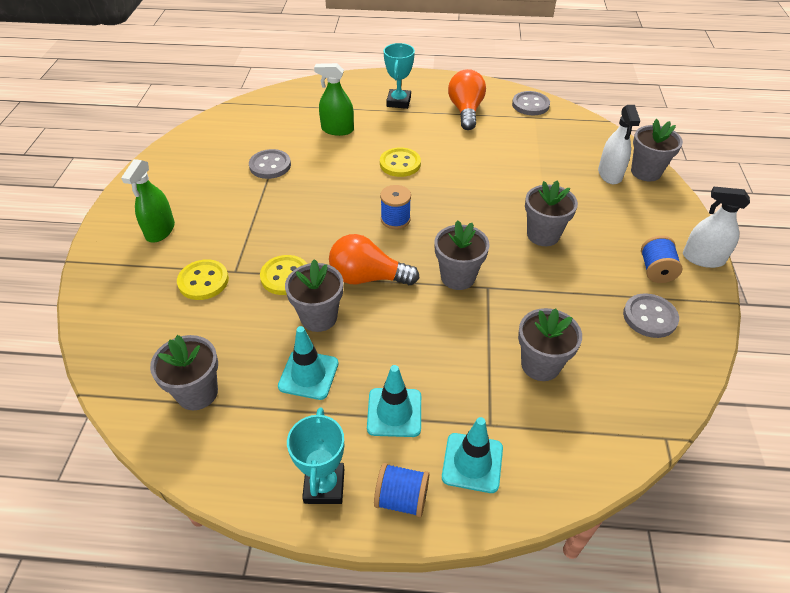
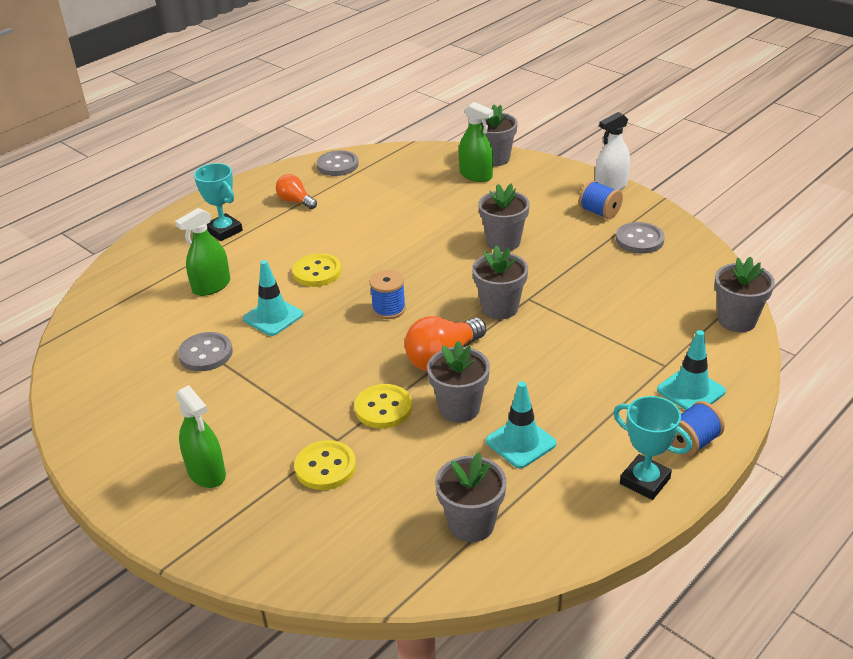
camera: 50 degrees left, 10 degrees down
(394, 412) = (608, 409): turquoise traffic cone -> turquoise traffic cone (273, 317)
(466, 111) = (295, 201): orange light bulb -> orange light bulb, size x0.62
(540, 365) = (633, 312): grey flower pot -> grey flower pot (737, 320)
(610, 174) = (476, 175): white spray bottle -> green spray bottle

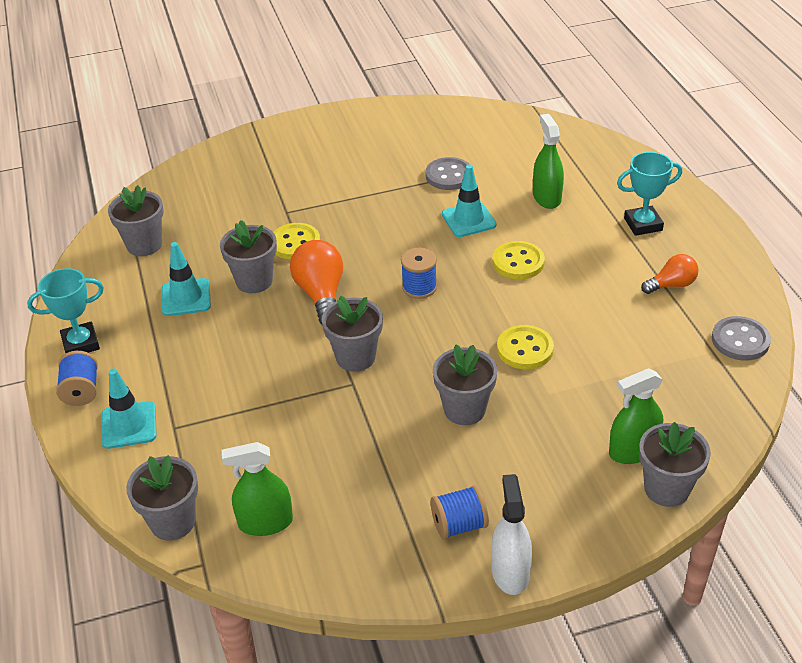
camera: 120 degrees right, 5 degrees up
(206, 473) = (314, 151): green spray bottle -> green spray bottle (265, 522)
(325, 467) = (264, 199): yellow button -> yellow button (525, 349)
(639, 240) = (373, 529): grey button -> none

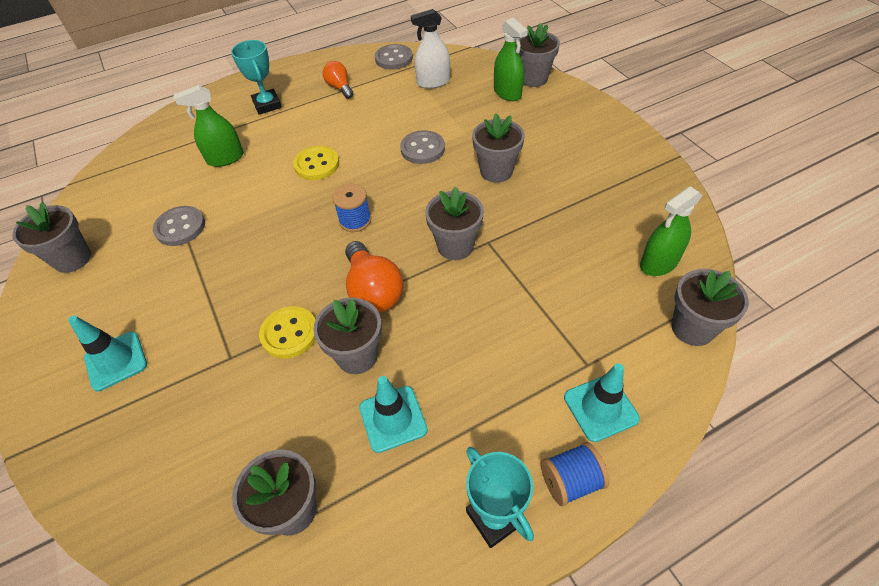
camera: 100 degrees left, 10 degrees up
(265, 522) = (658, 263): green spray bottle -> green spray bottle turned 75 degrees clockwise
(321, 295) = (373, 290): orange light bulb -> orange light bulb turned 90 degrees counterclockwise
(430, 122) = (72, 259): none -> grey flower pot
(459, 525) = (605, 158): blue spool -> none
(468, 219) = (255, 203): turquoise traffic cone -> turquoise traffic cone (116, 361)
(510, 572) = (630, 131): white spray bottle -> white spray bottle (433, 82)
(525, 349) = (422, 149): yellow button -> grey button

